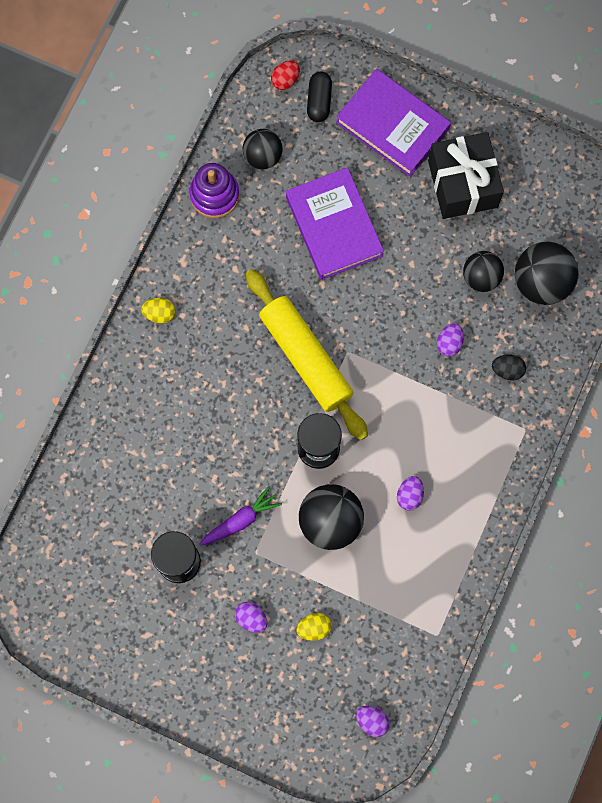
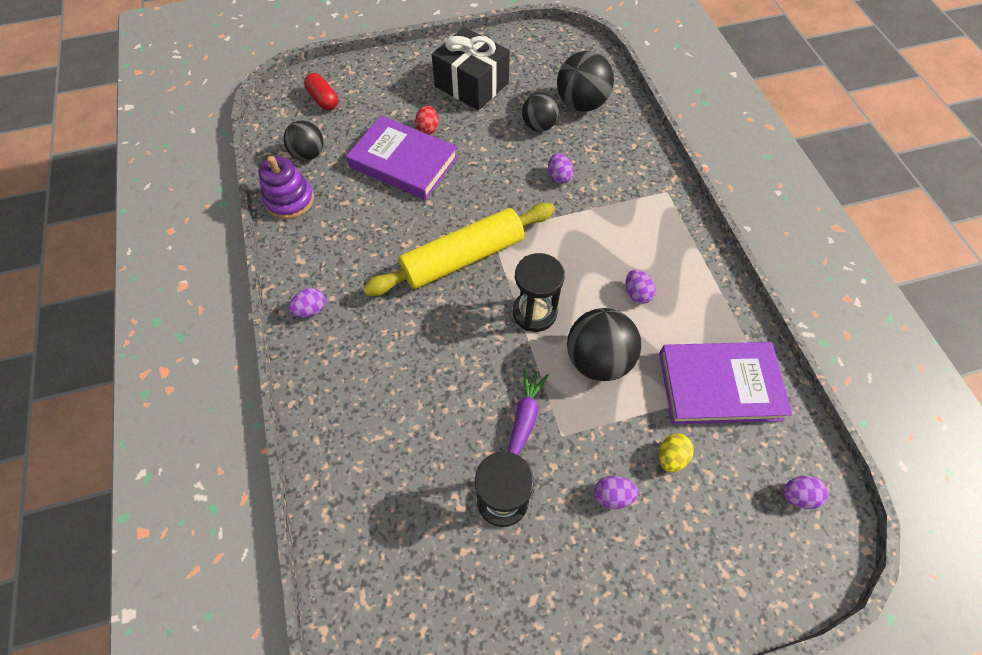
camera: 40 degrees left, 15 degrees down
(160, 314) = (311, 310): yellow egg -> purple egg
(285, 80) = (286, 102): red egg -> red egg (428, 129)
(306, 358) = (463, 257): yellow rolling pin -> yellow rolling pin turned 45 degrees counterclockwise
(319, 101) = (323, 100): black capsule -> red capsule
(392, 125) = (390, 82): purple book -> purple book (719, 385)
(507, 370) = (615, 166): black egg -> none

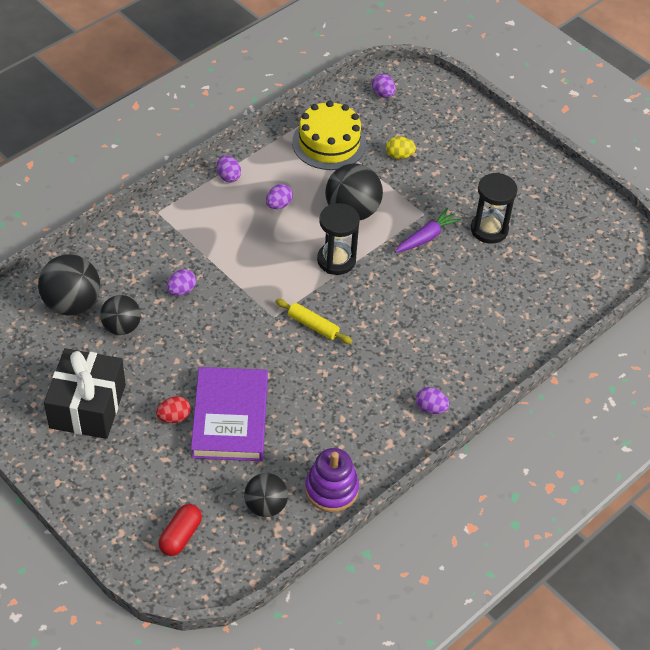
camera: 120 degrees left, 10 degrees down
(463, 257) = (313, 325): yellow rolling pin -> yellow rolling pin, size x0.46
(524, 419) = (426, 237): purple carrot -> purple carrot turned 150 degrees clockwise
(612, 495) = (446, 177): purple egg -> purple egg (228, 176)
(719, 385) = (329, 143): purple book -> yellow cake

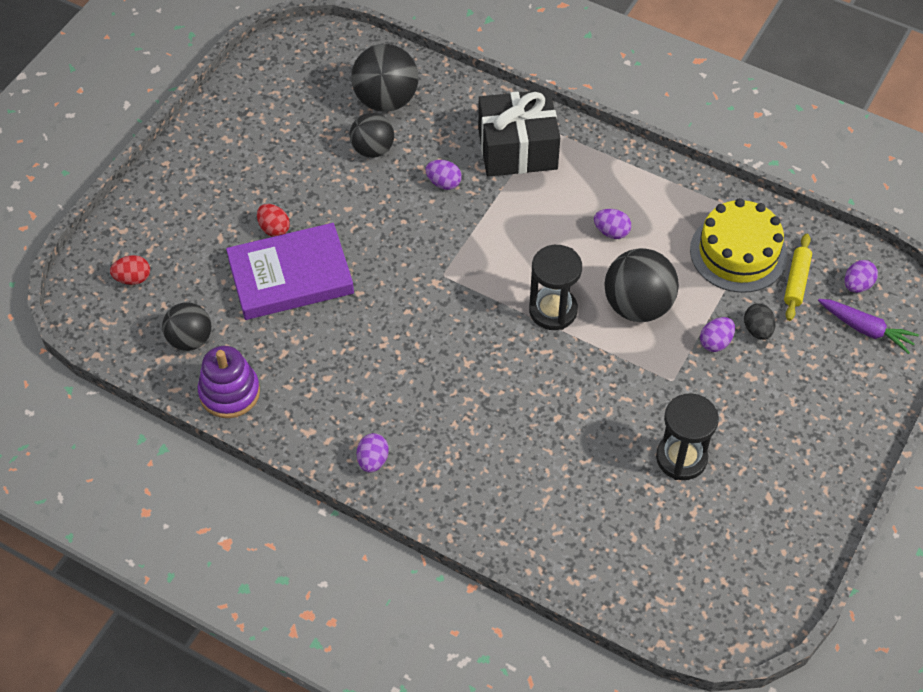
camera: 75 degrees right, 5 degrees up
(87, 406) = (262, 155): black gift -> black gift (517, 149)
(180, 536) = (133, 278): red capsule -> red egg
(228, 176) = (630, 173): purple egg -> purple egg (715, 342)
(313, 325) = (446, 315): yellow rolling pin -> yellow rolling pin (796, 281)
(399, 155) = (757, 330): yellow egg -> black egg
(426, 237) = (634, 392): purple carrot -> purple carrot (865, 329)

